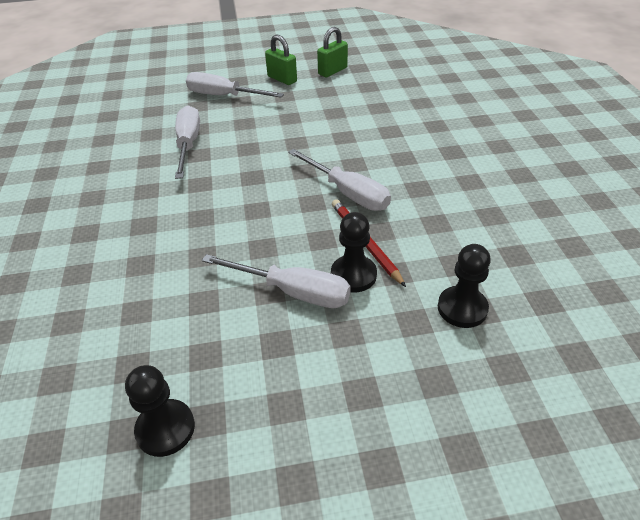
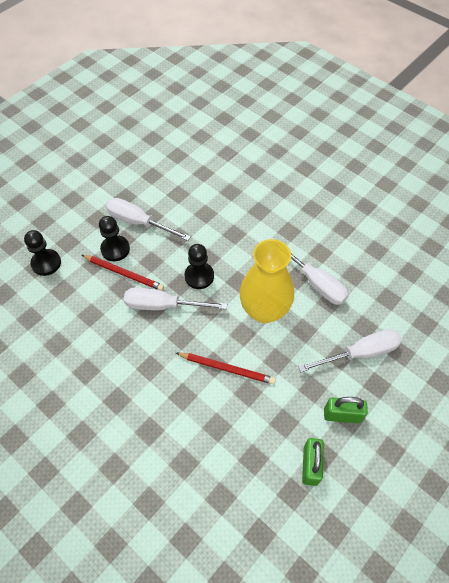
camera: 140 degrees right, 15 degrees up
(165, 429) = (139, 146): black pawn -> black pawn (199, 276)
(258, 147) = (264, 310): none -> yellow vase
(293, 292) = (139, 222): white screwdriver -> white screwdriver turned 45 degrees clockwise
(335, 130) = (227, 368): none -> red pencil

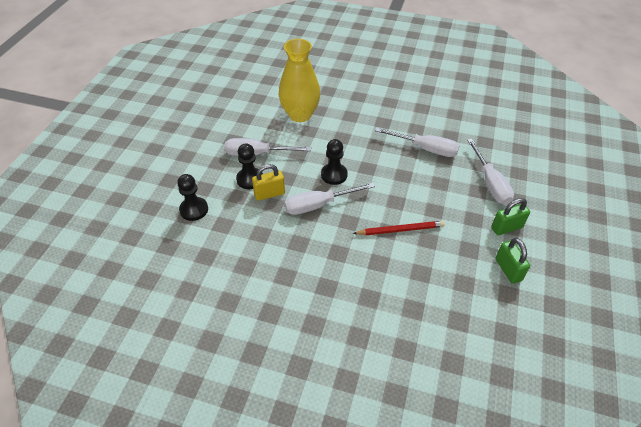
camera: 25 degrees left, 10 degrees down
(124, 273) = (269, 194): red pencil -> yellow padlock
(264, 310) = (401, 180): yellow vase -> yellow vase (300, 115)
(360, 353) = (490, 183): white screwdriver -> white screwdriver turned 120 degrees clockwise

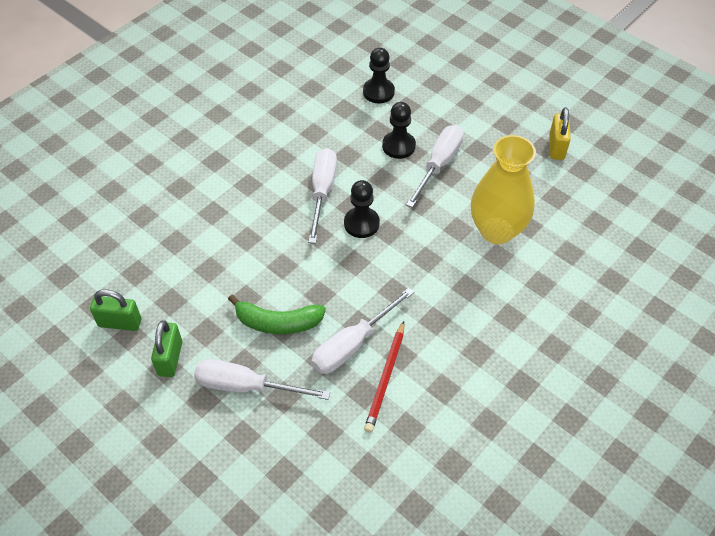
camera: 115 degrees right, 5 degrees up
(269, 194) = (365, 156): yellow padlock -> yellow padlock (556, 147)
(400, 230) = (240, 250): red pencil -> red pencil (386, 378)
(438, 186) = (278, 322): none -> green banana

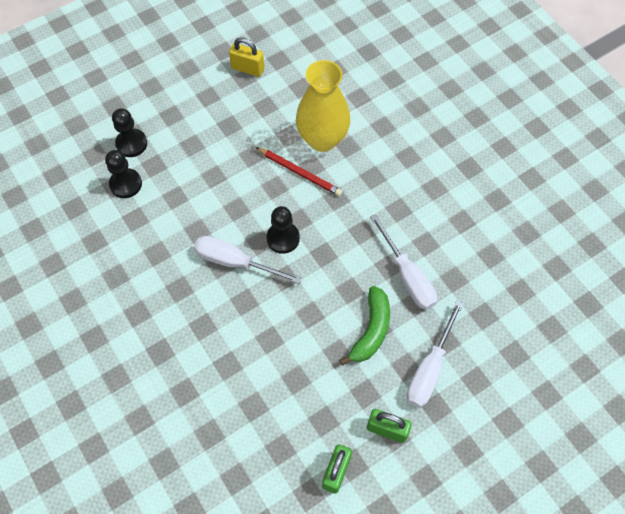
camera: 75 degrees left, 10 degrees up
(386, 378) = (445, 259): red pencil -> red pencil (300, 172)
(398, 146) = (202, 185): black pawn -> black pawn (131, 144)
(439, 164) = (236, 160): white screwdriver -> none

